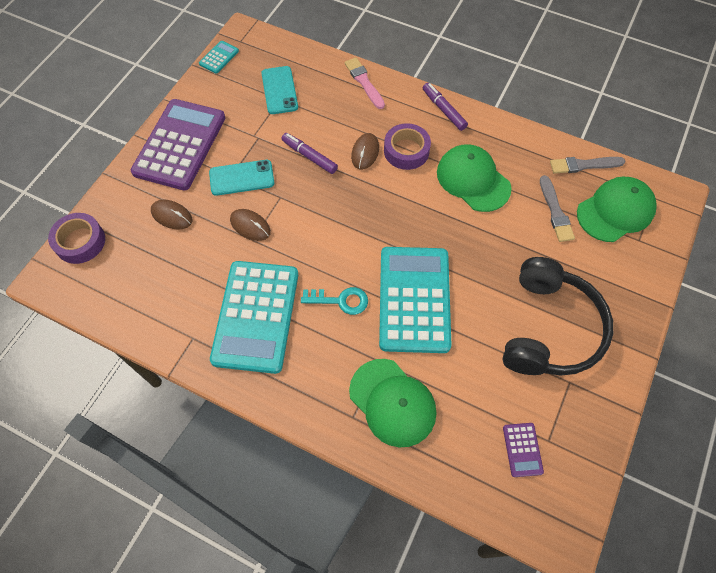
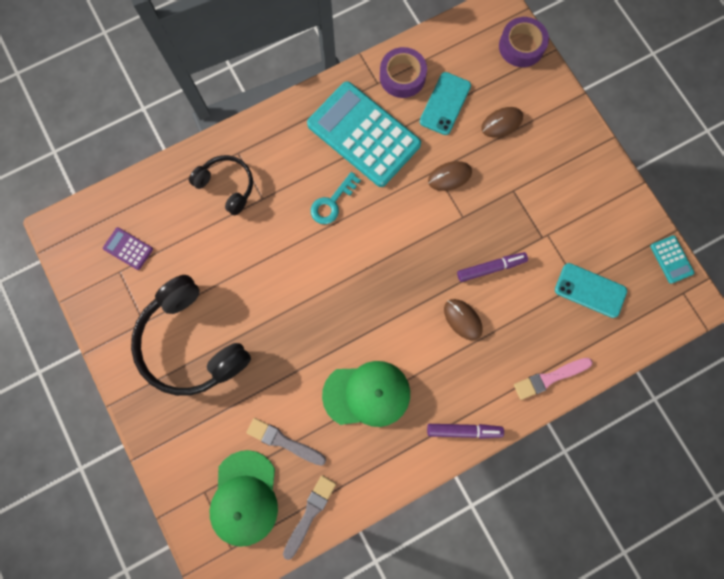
camera: 125 degrees right, 15 degrees up
(179, 145) = (577, 167): purple calculator -> none
(242, 178) = (505, 197): turquoise phone -> turquoise phone (445, 104)
(364, 82) = (549, 378): pink brush -> pink brush turned 150 degrees clockwise
(392, 402) = (227, 186): green cap -> black headphones
(406, 151) = (439, 358): purple tape -> purple tape (402, 76)
(414, 299) = (292, 258): turquoise calculator -> none

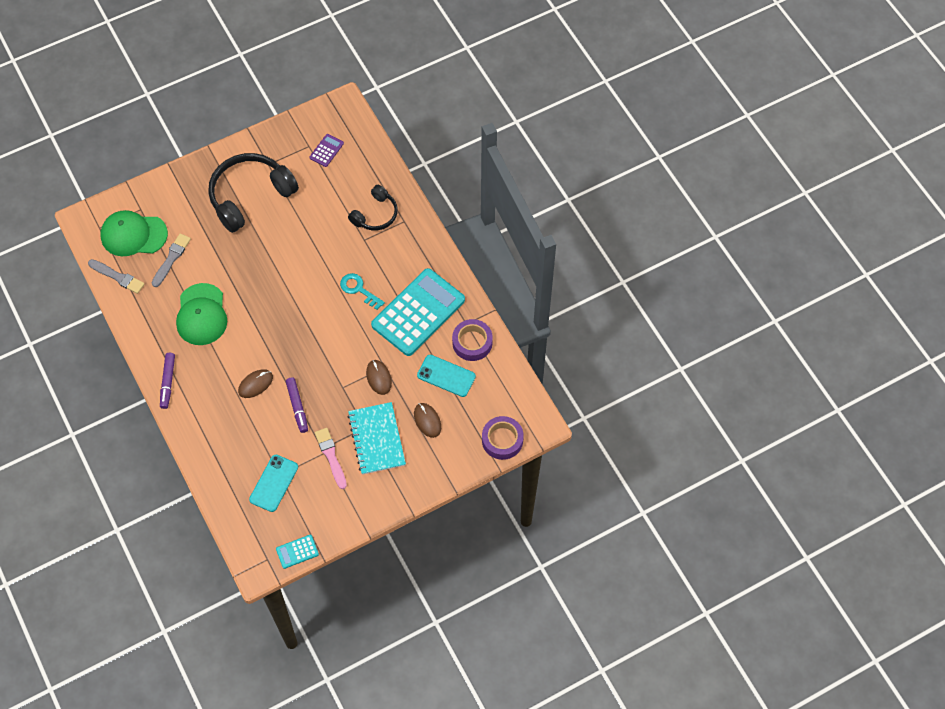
camera: 90 degrees right, 15 degrees down
(527, 177) = (376, 439): none -> turquoise notebook
(549, 378) = (203, 447): pink brush -> pink brush (331, 456)

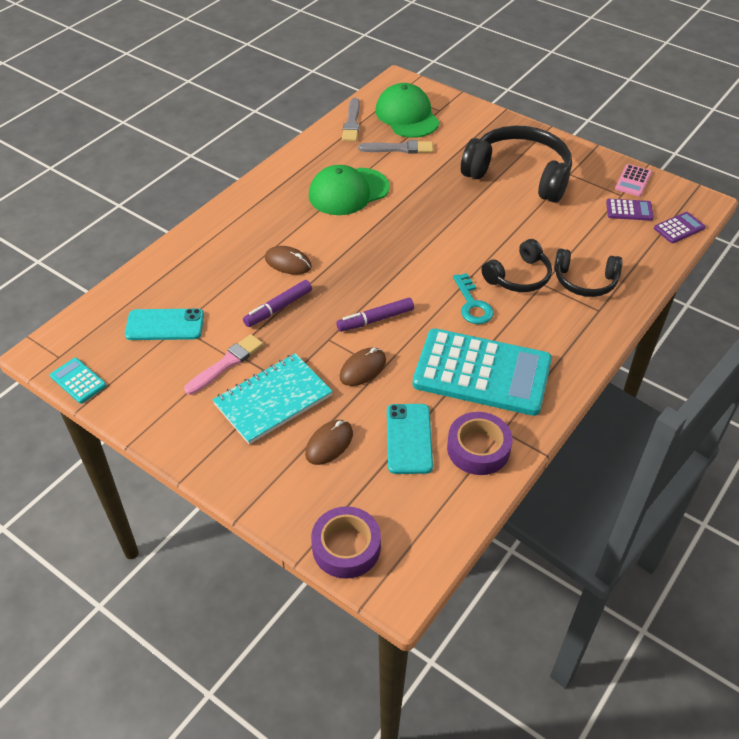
camera: 65 degrees right, 15 degrees down
(168, 382) = (251, 197): purple marker -> purple marker (375, 320)
(299, 130) = (633, 181): none -> pink calculator
(350, 250) = (519, 277): none -> black headphones
(359, 289) = (472, 304): turquoise key -> turquoise key turned 150 degrees clockwise
(360, 132) = (679, 228): none -> purple calculator

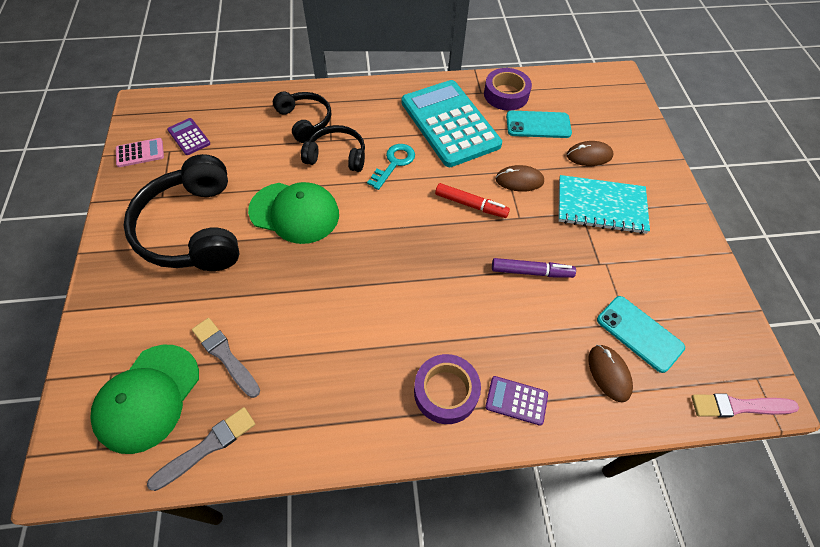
camera: 135 degrees left, 10 degrees up
(78, 381) = (748, 337): turquoise calculator -> none
(226, 364) = (613, 258): pink brush -> pink brush (739, 406)
(288, 262) = (480, 309): brown mouse -> brown mouse (609, 373)
(346, 547) = (629, 106): purple tape -> purple tape (446, 392)
(348, 192) = (340, 343): green cap -> green cap (294, 212)
(375, 320) = (471, 205): purple marker -> red marker
(409, 439) = (538, 125): turquoise phone -> turquoise phone turned 45 degrees clockwise
(679, 228) = (190, 103): purple calculator -> purple calculator (516, 400)

